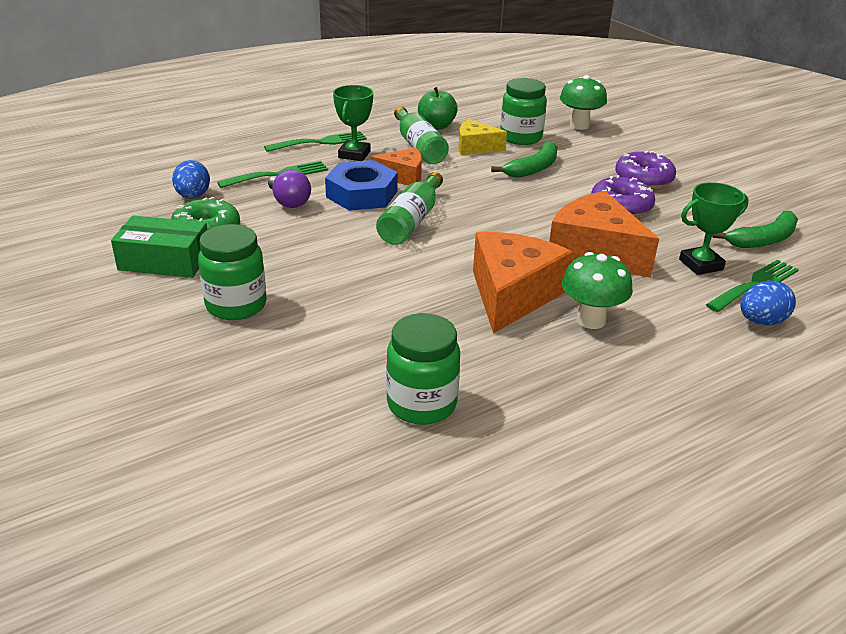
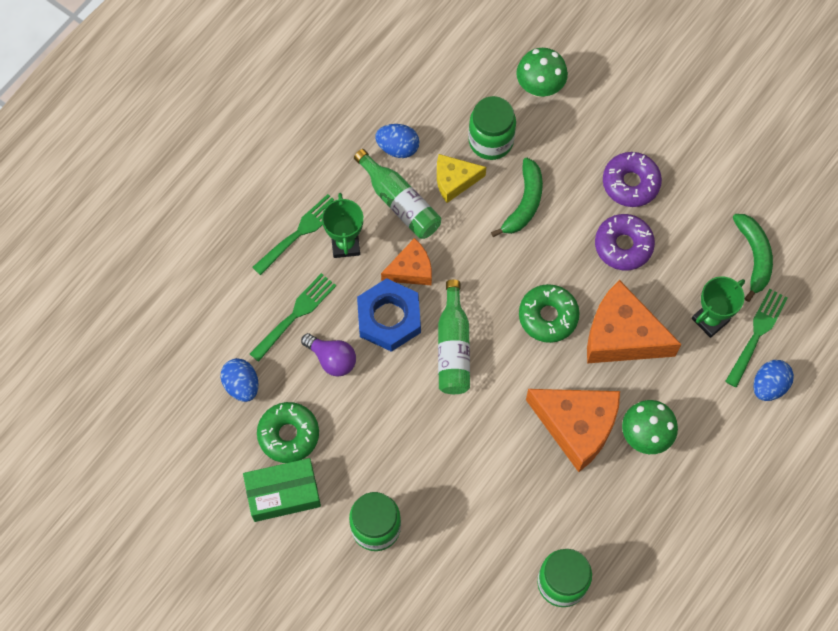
camera: 20 degrees left, 35 degrees up
(437, 126) = (398, 147): green apple -> blue egg
(512, 295) = (577, 426): orange cheese -> orange cheese turned 120 degrees clockwise
(520, 225) = (548, 316): none -> green donut
(764, 239) = (754, 256): green banana -> green banana turned 45 degrees counterclockwise

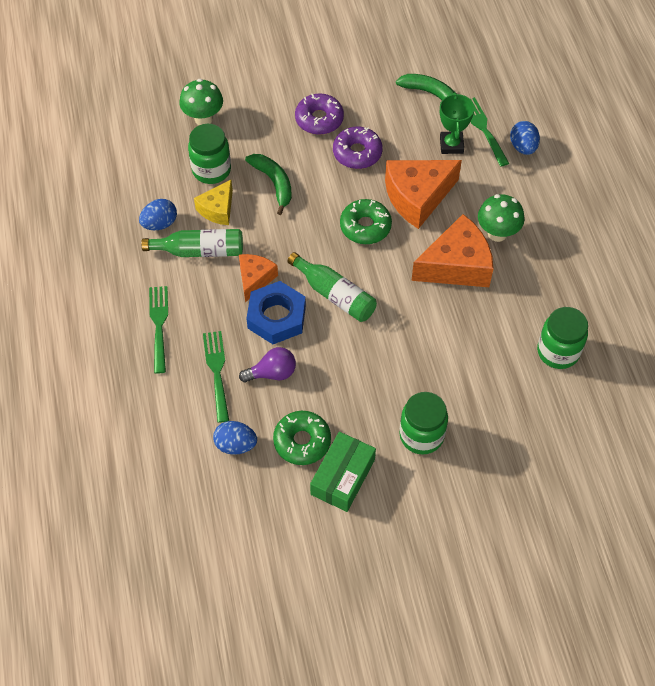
camera: 50 degrees left, 10 degrees down
(345, 244) = (196, 304): green trophy -> none

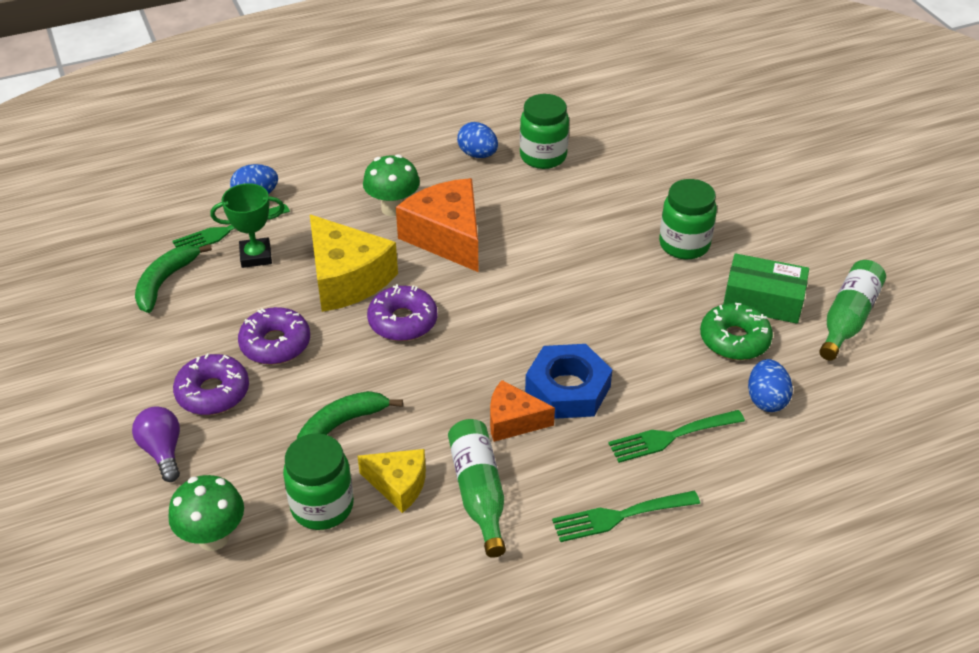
camera: 100 degrees left, 15 degrees down
(160, 224) = (438, 553): blue egg -> blue egg (478, 154)
(272, 373) = (652, 380): purple light bulb -> purple light bulb (163, 451)
(335, 295) = (517, 337): green bottle -> green bottle (848, 319)
(365, 226) = (403, 321): green donut -> purple donut
(417, 197) = (347, 278): orange cheese -> yellow cheese

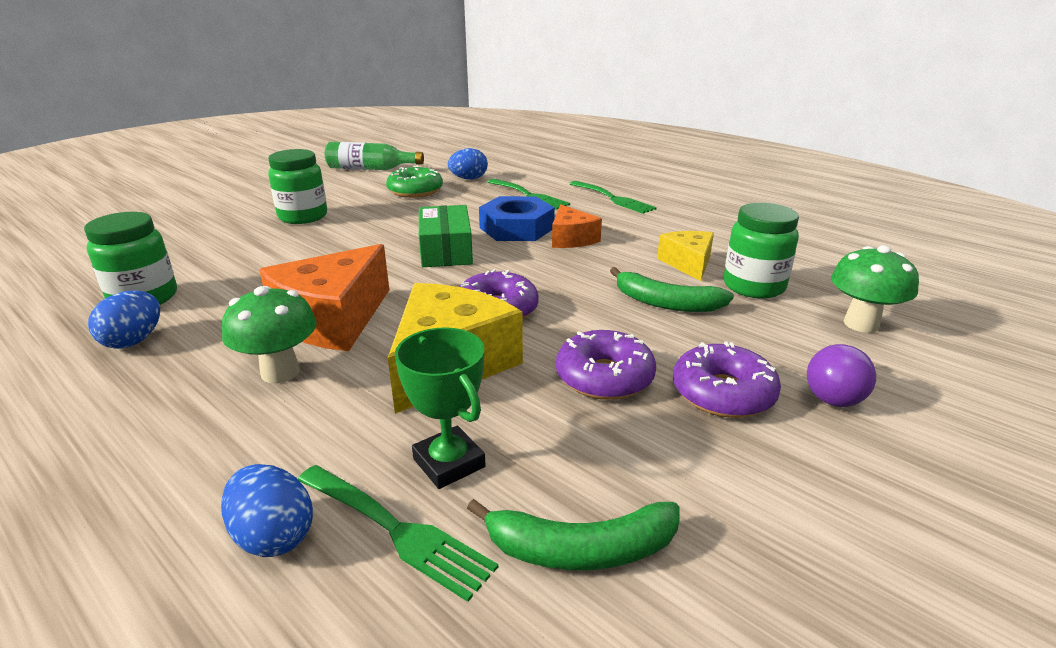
camera: 115 degrees left, 15 degrees down
(479, 492) = (653, 237): green bottle -> none
(763, 300) = (364, 188): green box -> green box (446, 250)

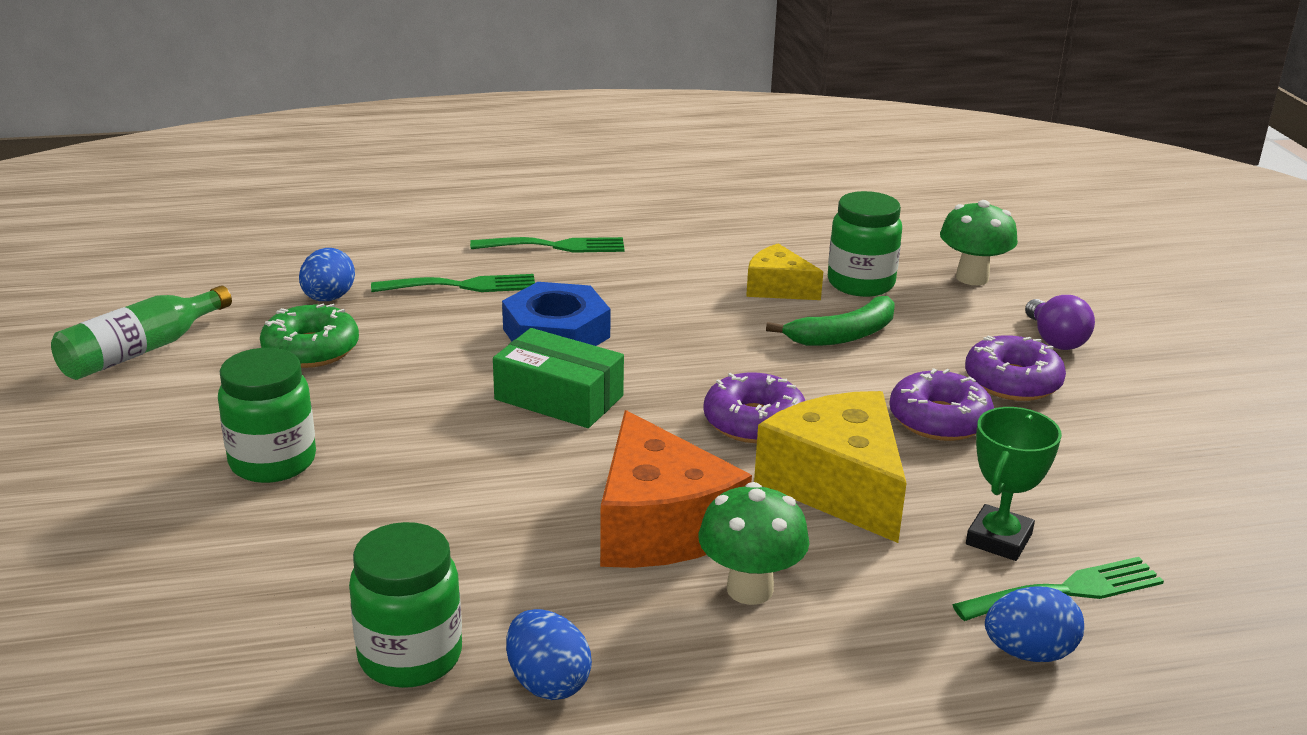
camera: 55 degrees left, 0 degrees up
(449, 463) = (999, 539): green trophy -> green trophy turned 60 degrees counterclockwise
(571, 239) = (635, 316): orange cheese -> none
(581, 549) = (1144, 519): green banana -> none

